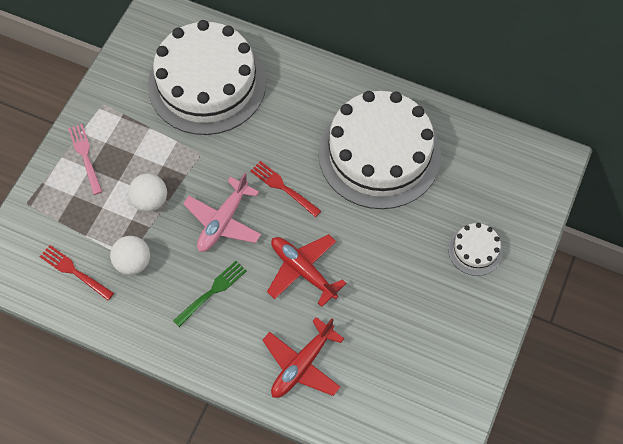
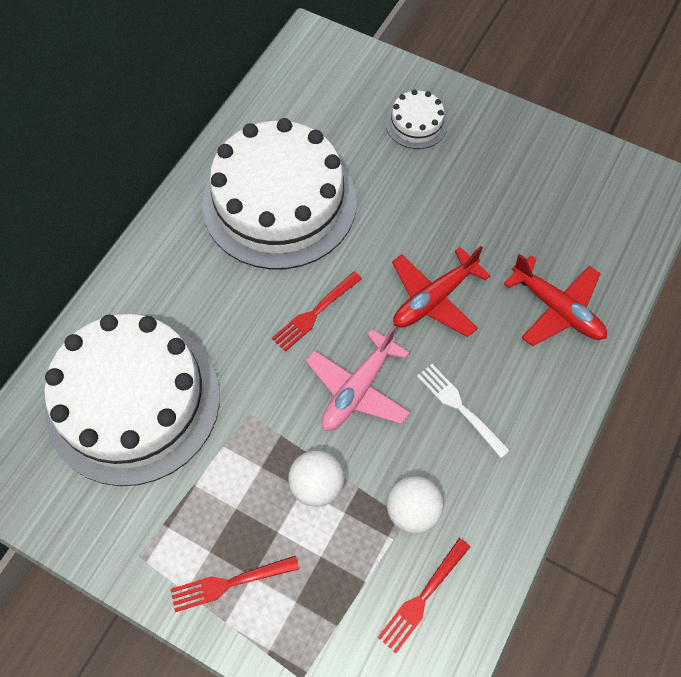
camera: 85 degrees left, 0 degrees up
(85, 156) = (229, 583): pink fork -> red fork
(212, 292) = (460, 407): green fork -> white fork
(223, 221) = (358, 389): pink plane -> pink plane turned 90 degrees clockwise

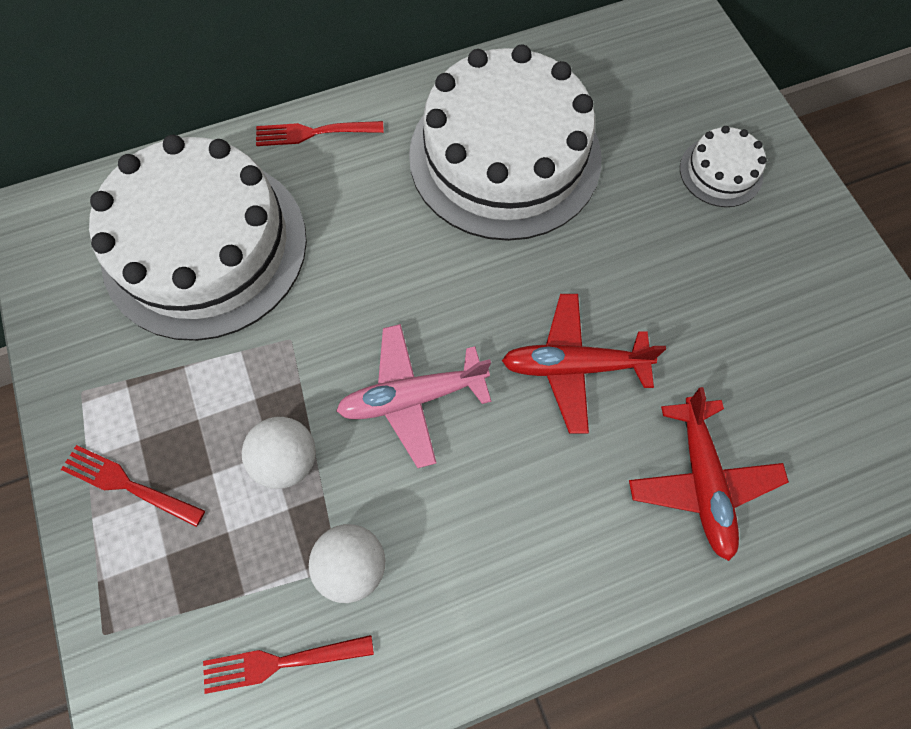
camera: 40 degrees right, 5 degrees up
(315, 313) = (440, 289): red fork -> red fork (314, 133)
(460, 407) = (497, 500): white fork -> none

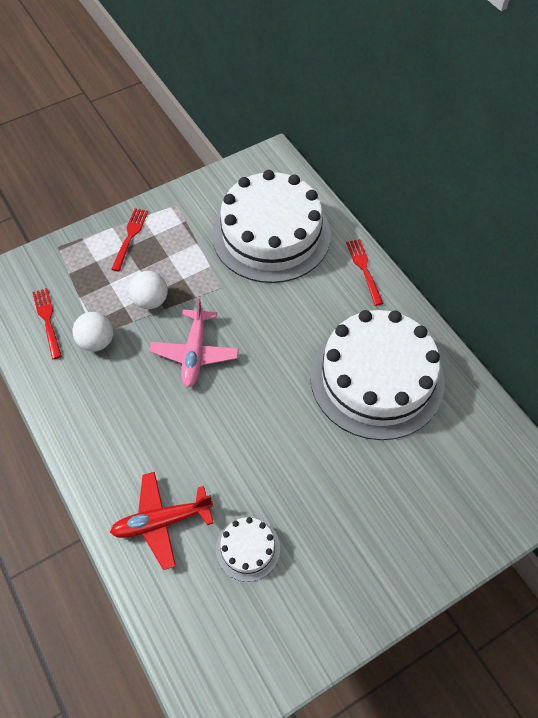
camera: 80 degrees right, 10 degrees down
(412, 397) = (195, 353): pink plane -> pink plane turned 150 degrees counterclockwise
(573, 366) = (228, 438): red plane -> none
(720, 172) = (404, 524): white cake -> white cake (248, 548)

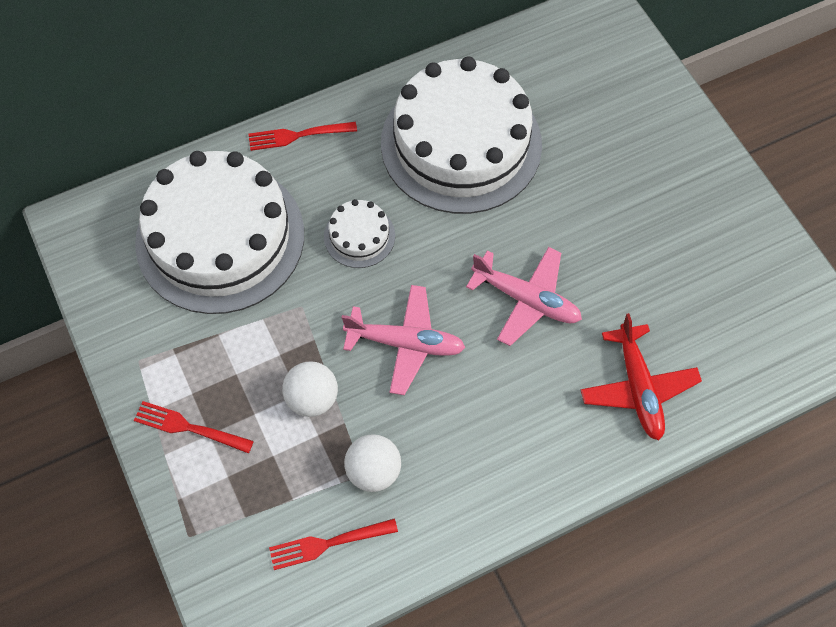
camera: 85 degrees left, 5 degrees up
(236, 434) = (526, 300): none -> pink plane
(248, 548) = (669, 297): white cake -> white cake (359, 236)

